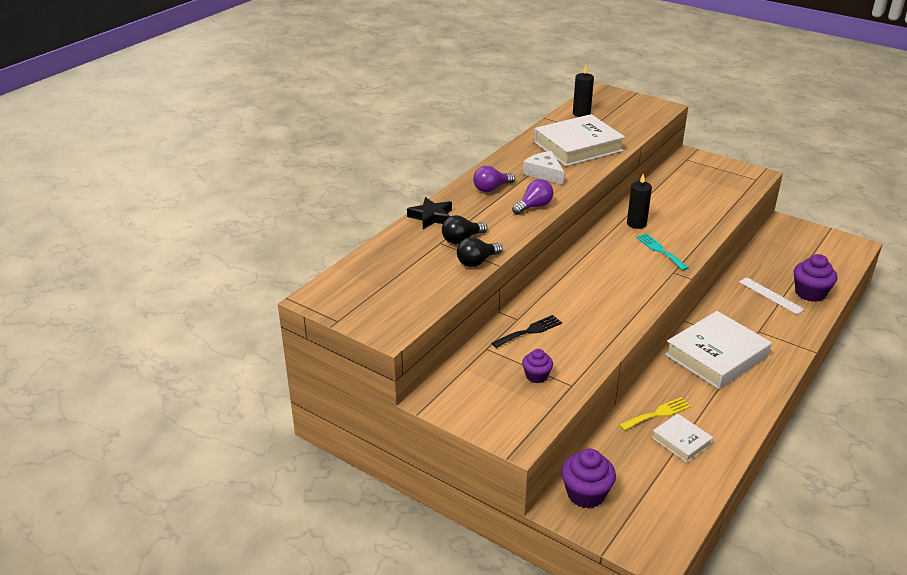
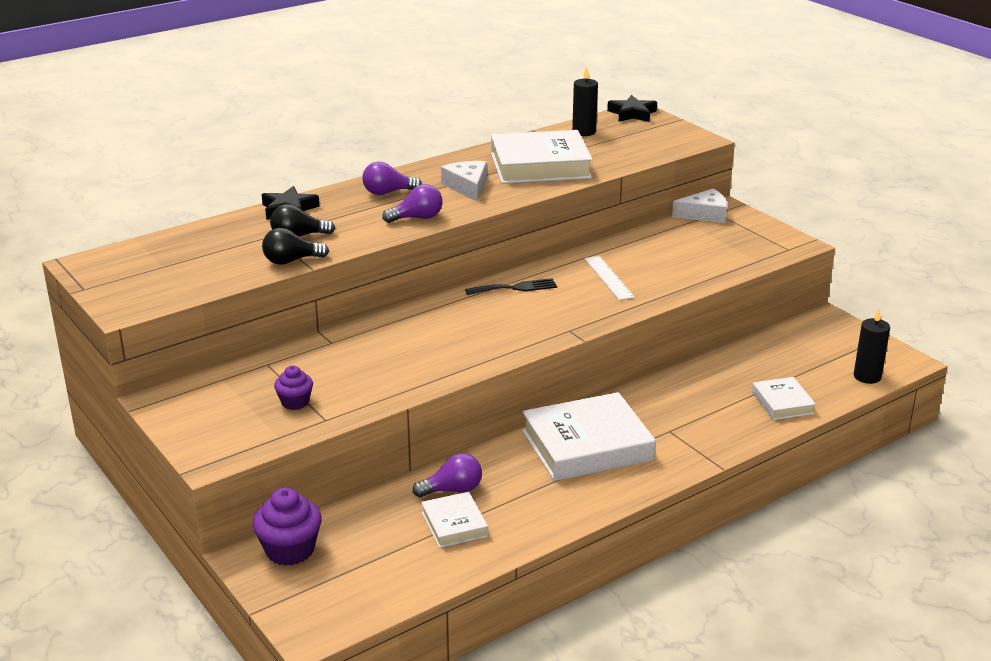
camera: 20 degrees right, 5 degrees down
(529, 331) = (332, 357): black fork -> black fork (515, 288)
(600, 93) = (632, 114): none -> black star
(636, 224) = (576, 271): black candle -> black candle (867, 376)
(657, 414) = (453, 490): yellow fork -> purple light bulb
(660, 250) = (576, 304): turquoise fork -> none
(680, 162) = (705, 214): none -> white cheese
(770, 295) = (725, 395): white ruler -> white ruler (608, 278)
(810, 293) = (782, 403): purple cupcake -> white book

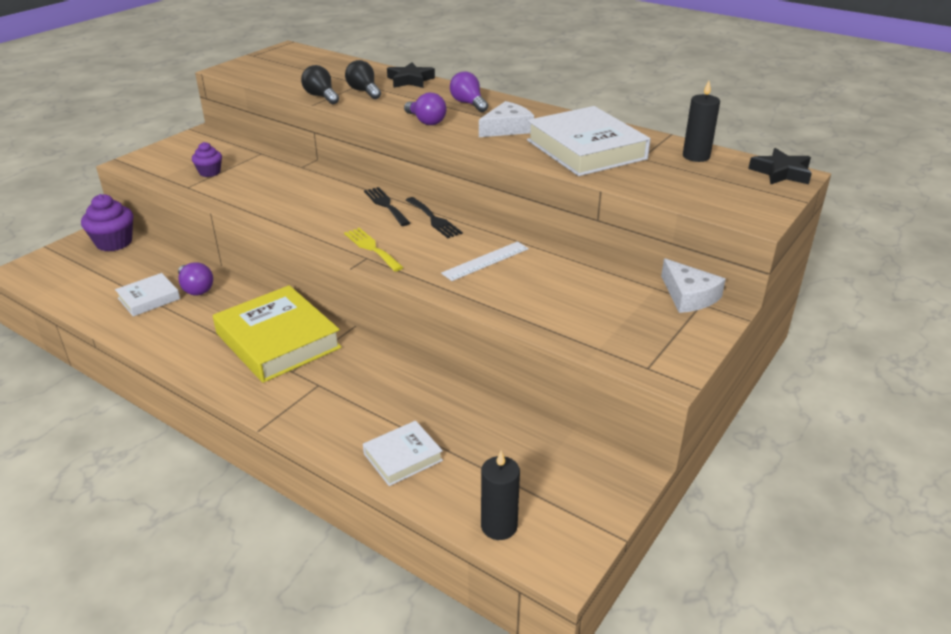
camera: 70 degrees right, 5 degrees up
(467, 307) = (386, 205): none -> black fork
(552, 325) = (371, 248): none -> yellow fork
(587, 445) = (278, 340): white book -> yellow book

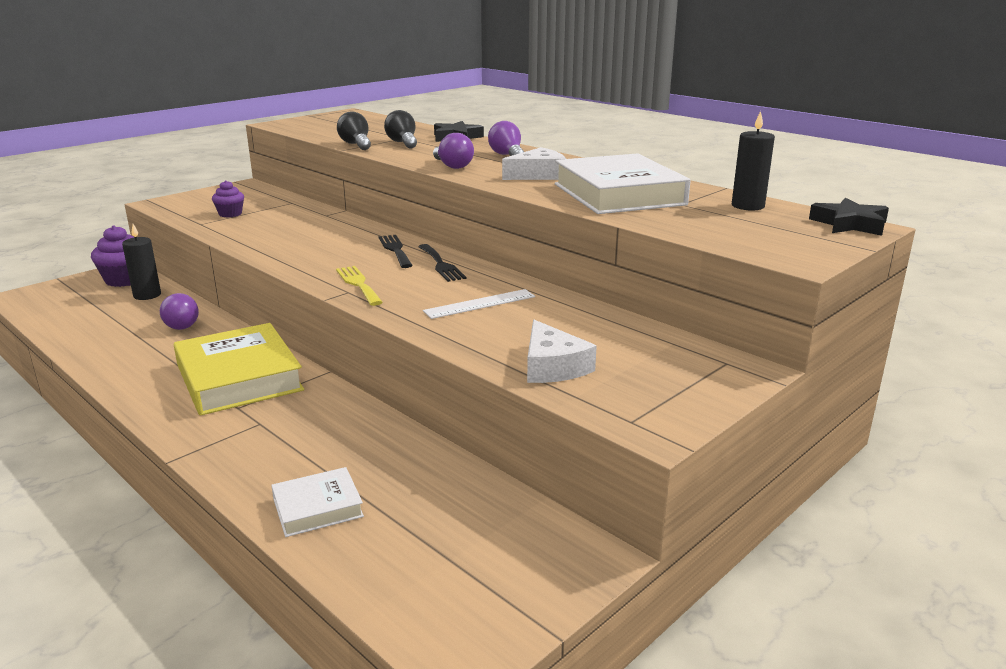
camera: 10 degrees right, 10 degrees down
(149, 298) = (128, 329): white book -> none
(499, 526) = (400, 600): black candle -> black candle (147, 295)
(688, 296) = (712, 354): white cheese -> white cheese (552, 366)

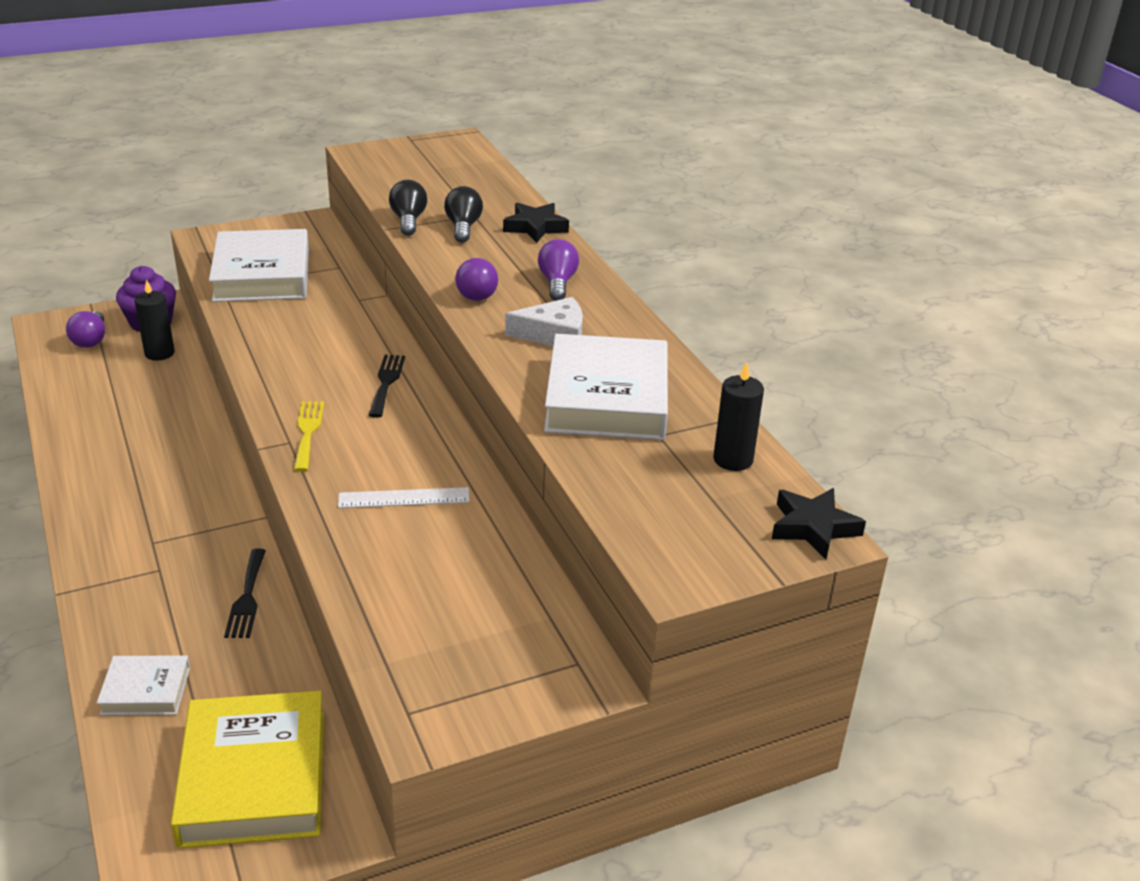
camera: 20 degrees right, 10 degrees up
(181, 324) = (167, 407): purple light bulb -> purple light bulb (91, 340)
(230, 214) = (262, 275): purple cupcake -> white book
(239, 377) = (176, 501): yellow book -> yellow book (254, 778)
(441, 265) = (414, 421): black fork -> black fork (247, 598)
(552, 366) = (398, 614): white cheese -> none

